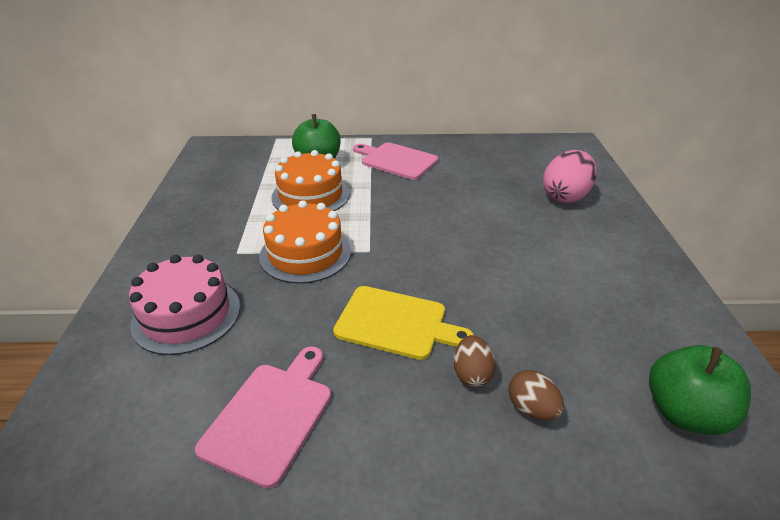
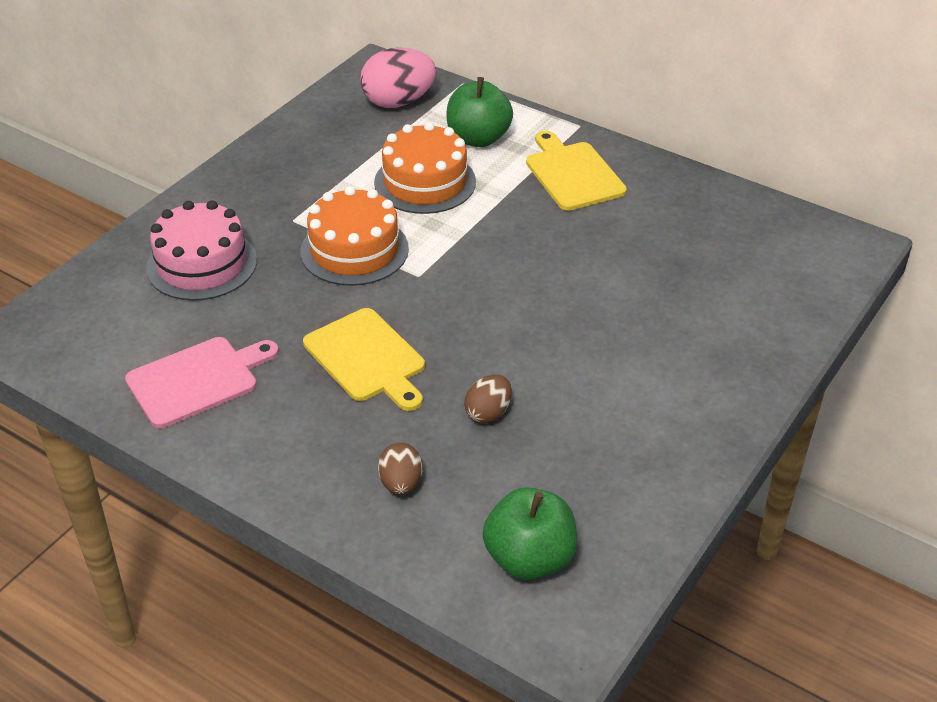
camera: 35 degrees right, 5 degrees up
(396, 160) = (573, 174): pink cutting board -> yellow cutting board
(471, 374) = (383, 433): brown egg -> brown egg (488, 413)
(565, 196) = (723, 311): pink egg -> pink egg (398, 102)

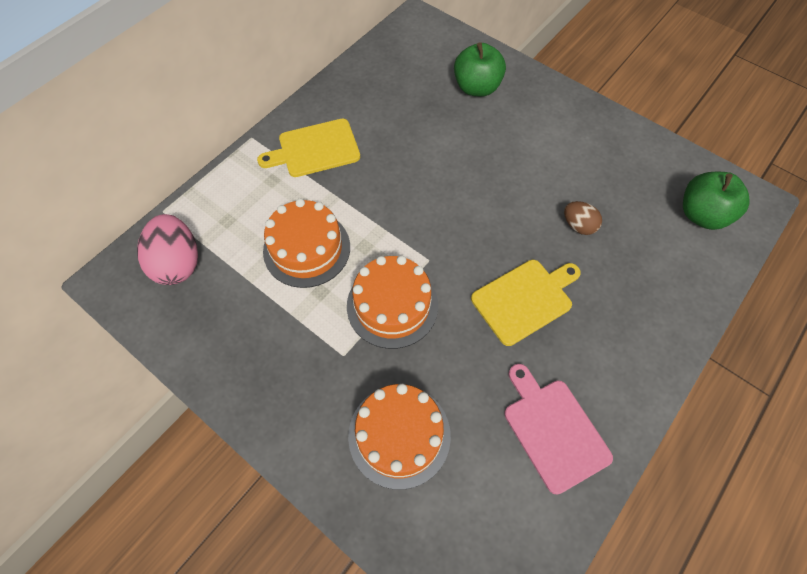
camera: 85 degrees left, 20 degrees up
(202, 264) = (399, 435): pink cake -> orange cake
(401, 484) = (649, 282): brown egg -> none
(478, 138) = (252, 206): green apple -> green apple (476, 88)

